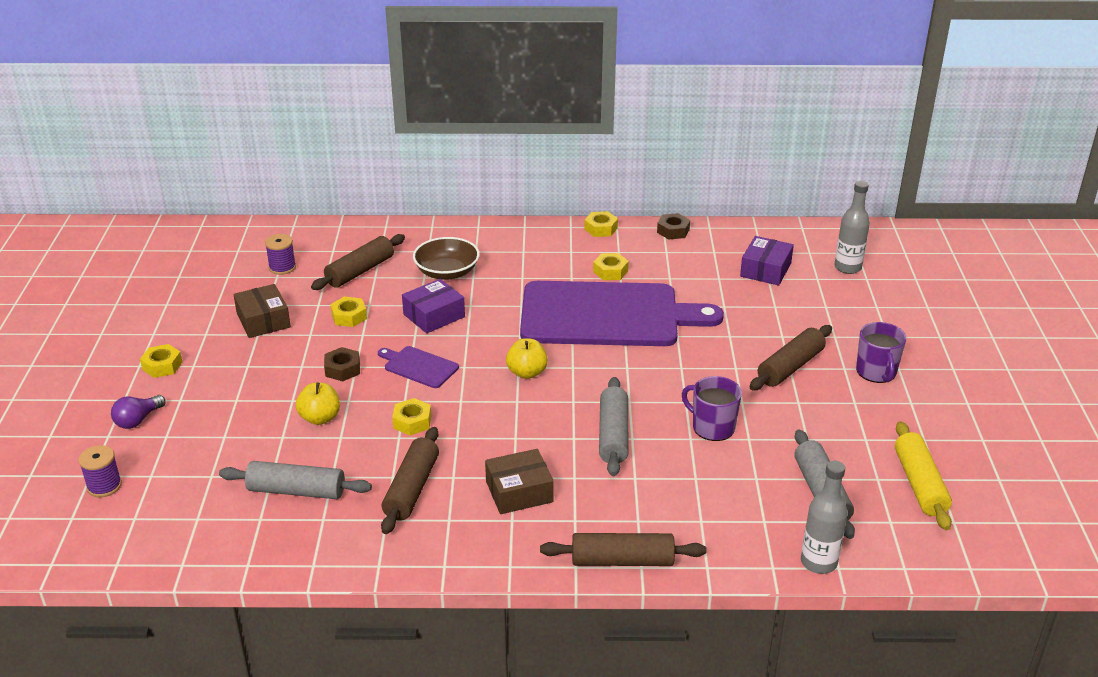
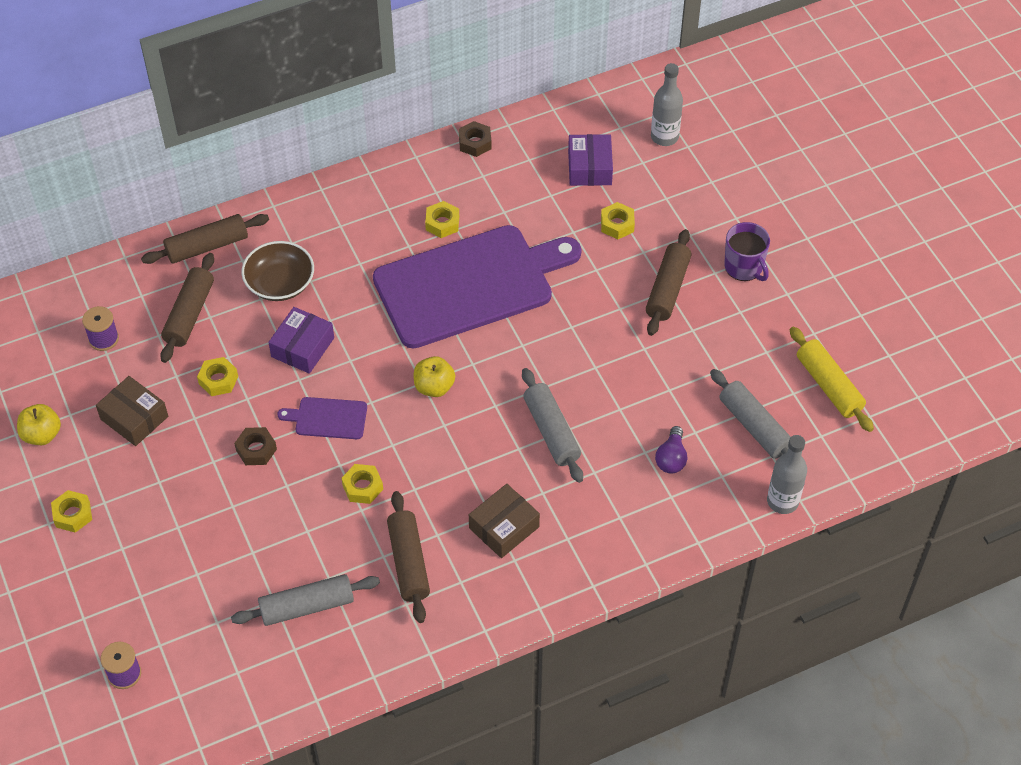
camera: 25 degrees left, 20 degrees up
(138, 420) = (99, 588): purple light bulb -> purple light bulb (671, 458)
(320, 418) = (273, 517): yellow apple -> yellow apple (42, 435)
(601, 229) = (401, 165): yellow nut -> yellow nut (617, 224)
(622, 560) = (627, 564): brown rolling pin -> brown rolling pin (207, 246)
(712, 427) = (632, 388): purple mug -> none

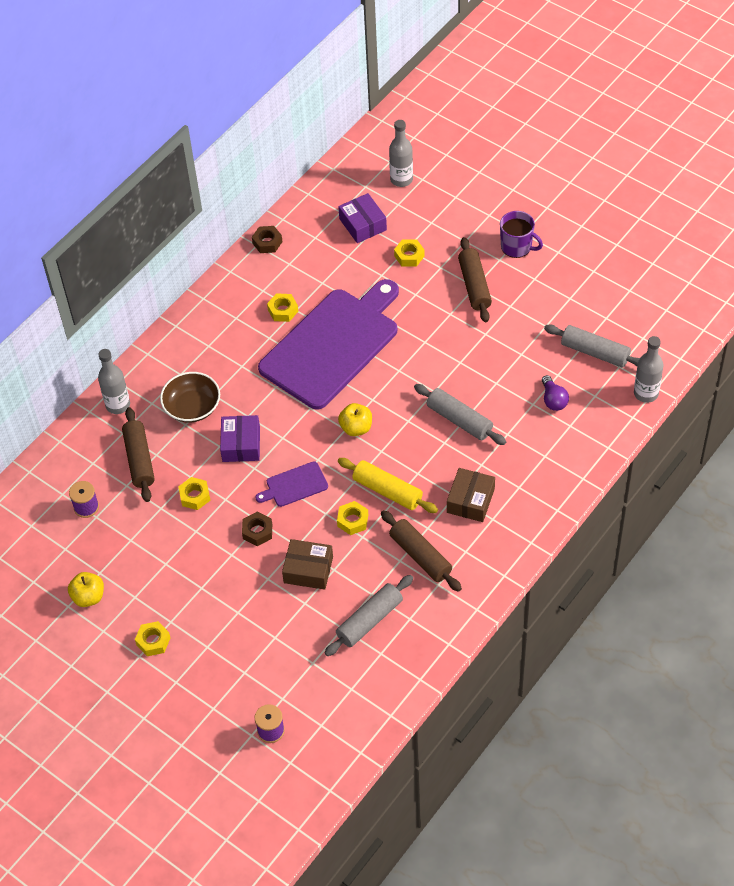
camera: 25 degrees left, 0 degrees up
(134, 418) = (150, 552): brown box -> brown box (308, 569)
(207, 246) = (118, 405): brown rolling pin -> grey bottle
(828, 386) = (626, 302): yellow rolling pin -> yellow rolling pin (387, 491)

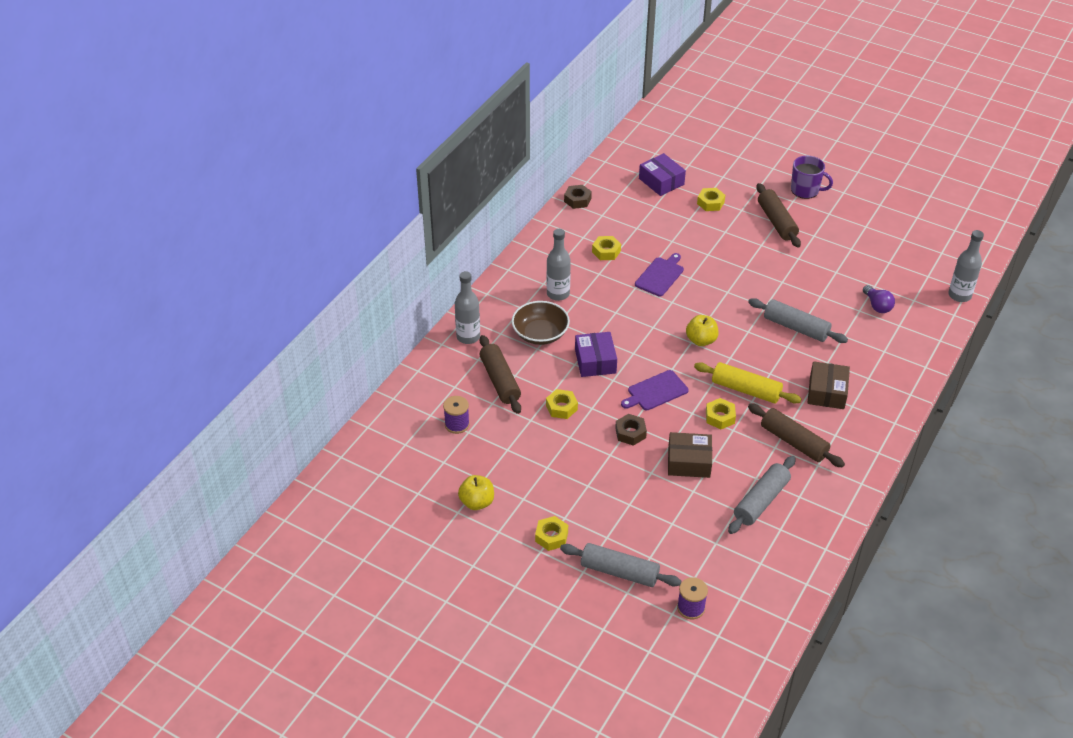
camera: 10 degrees left, 10 degrees down
(333, 345) = (660, 275): purple cutting board -> purple cutting board, size x0.40
(401, 179) = (686, 146): grey bottle -> grey bottle (558, 294)
(595, 352) = (902, 266): grey rolling pin -> grey rolling pin (619, 572)

